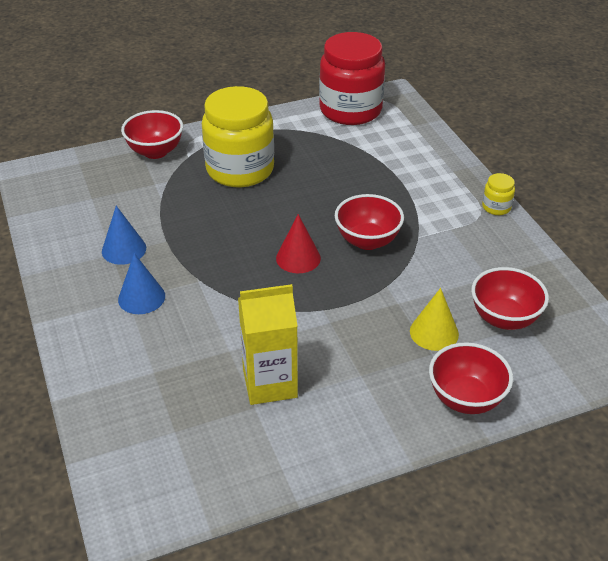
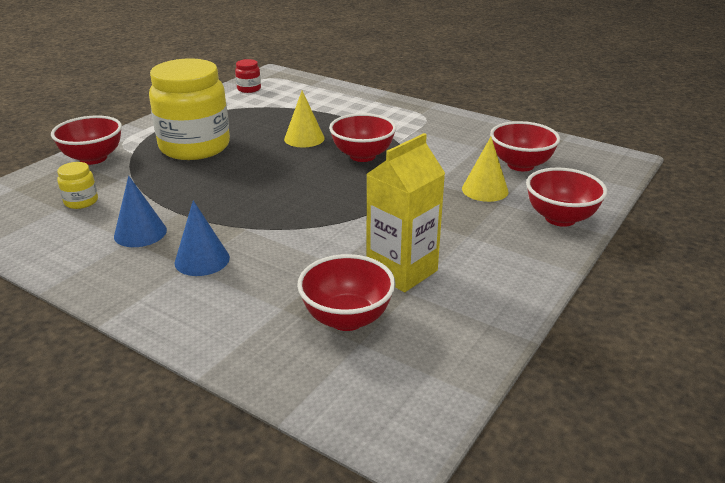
camera: 35 degrees left, 10 degrees down
(186, 405) = (347, 318): none -> red bowl
(298, 258) = (319, 184): red cone -> none
(338, 197) = (304, 138): none -> yellow cone
(350, 110) = (249, 89): red jar -> red jar, size x0.41
(496, 207) = (431, 110): yellow jar -> yellow jar (81, 201)

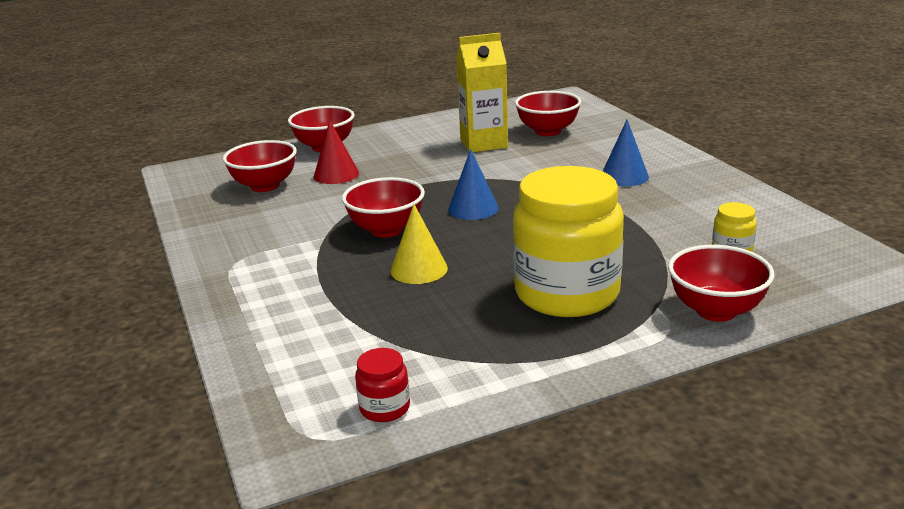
camera: 145 degrees left, 5 degrees down
(140, 233) = (671, 206): blue cone -> blue cone (473, 208)
(485, 190) = (336, 174): yellow cone -> red cone

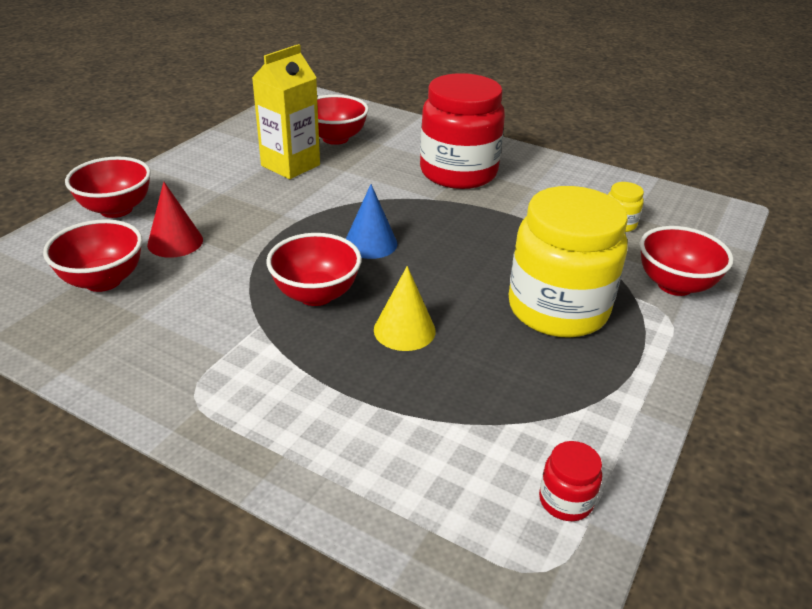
camera: 40 degrees left, 10 degrees up
(624, 176) = (458, 172): blue cone -> red jar

